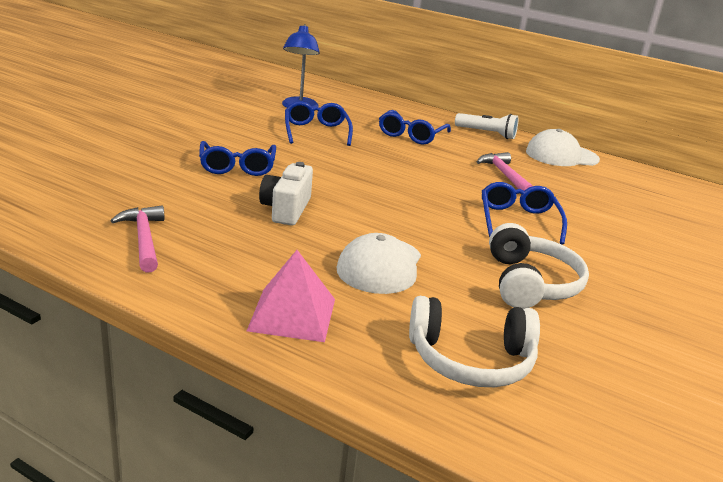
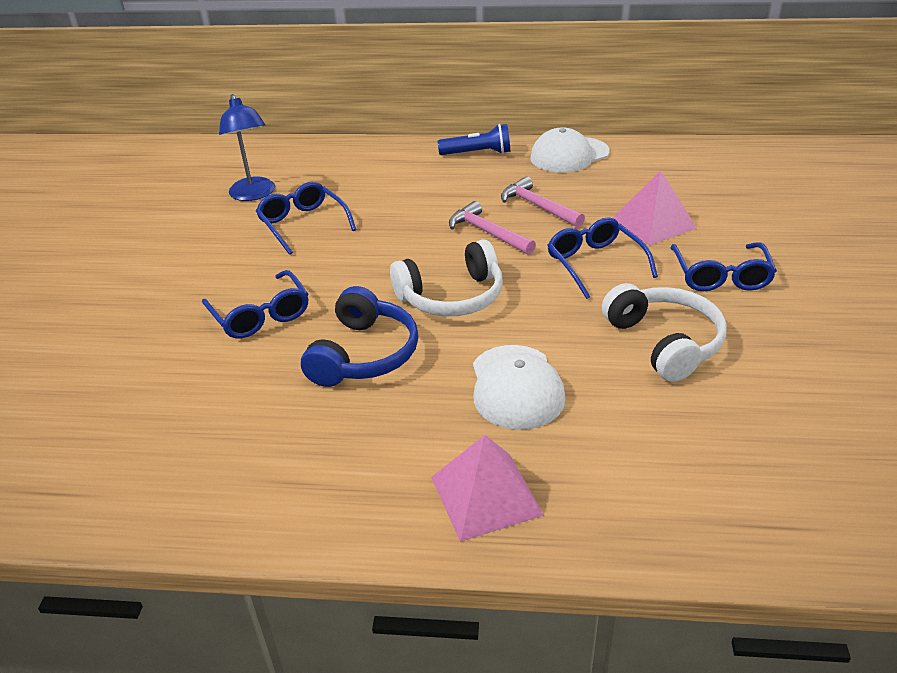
camera: 20 degrees left, 10 degrees up
(143, 239) = (248, 471): pink hammer -> pink hammer (487, 233)
(286, 209) = (364, 354): white camera -> blue headphones
(411, 135) = (405, 187): blue glasses -> blue glasses (721, 276)
(470, 360) = (685, 466): white headphones -> white headphones (452, 297)
(487, 133) = (477, 153): white flashlight -> blue flashlight
(594, 213) = (653, 223): none -> pink pyramid

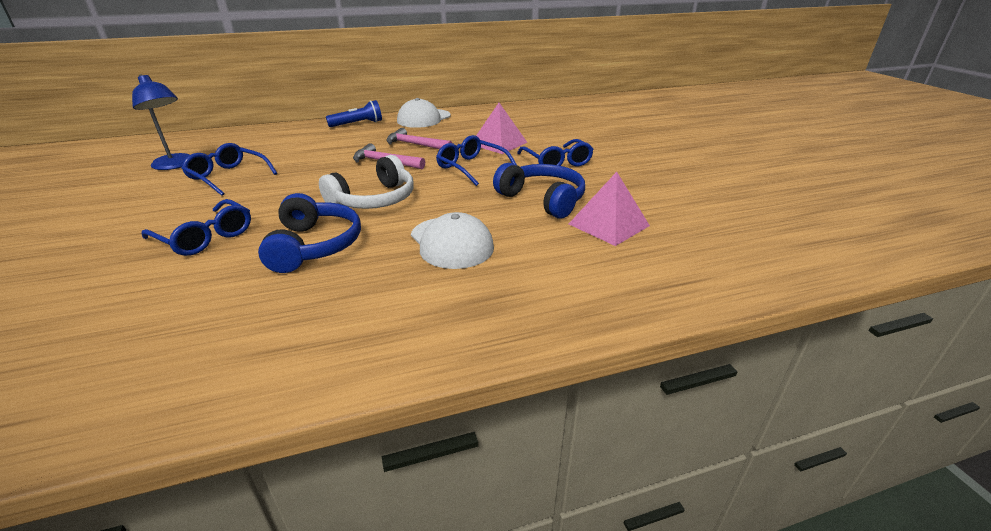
camera: 25 degrees left, 5 degrees down
(486, 495) = (463, 315): pink pyramid -> pink pyramid (608, 225)
(664, 342) = (542, 199): white headphones -> blue headphones

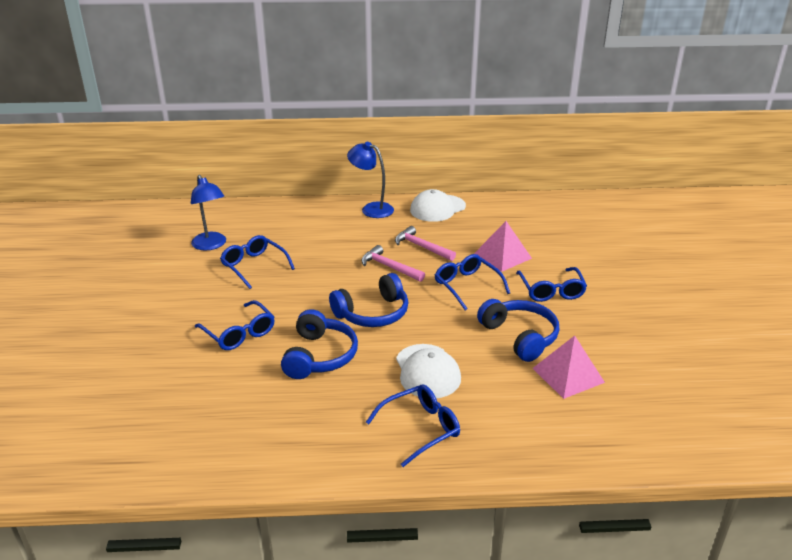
camera: 15 degrees right, 0 degrees up
(357, 124) = (371, 209): blue flashlight -> blue lamp
(374, 200) = (373, 313): white headphones -> blue headphones
(460, 301) = (420, 428): none -> blue glasses

